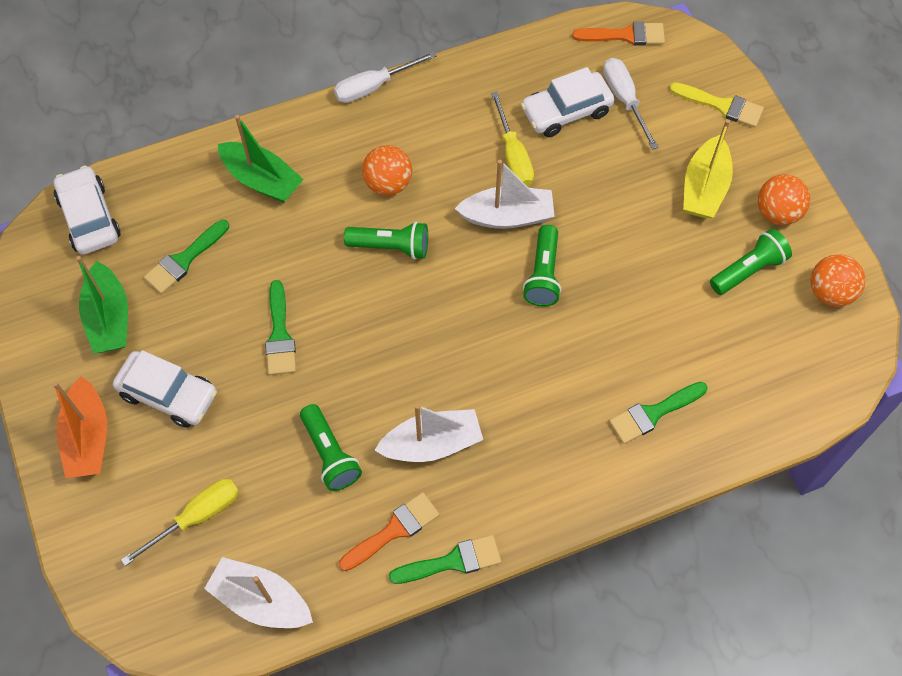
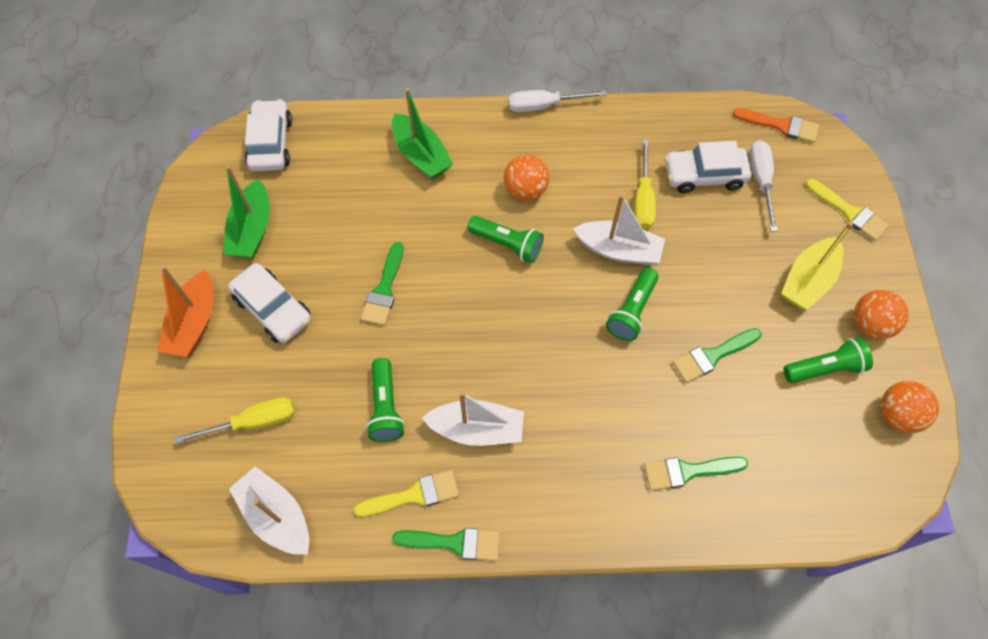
camera: 20 degrees right, 0 degrees up
(184, 260) = (331, 201): green brush -> green brush (712, 356)
(394, 530) = (414, 495): orange brush -> yellow brush

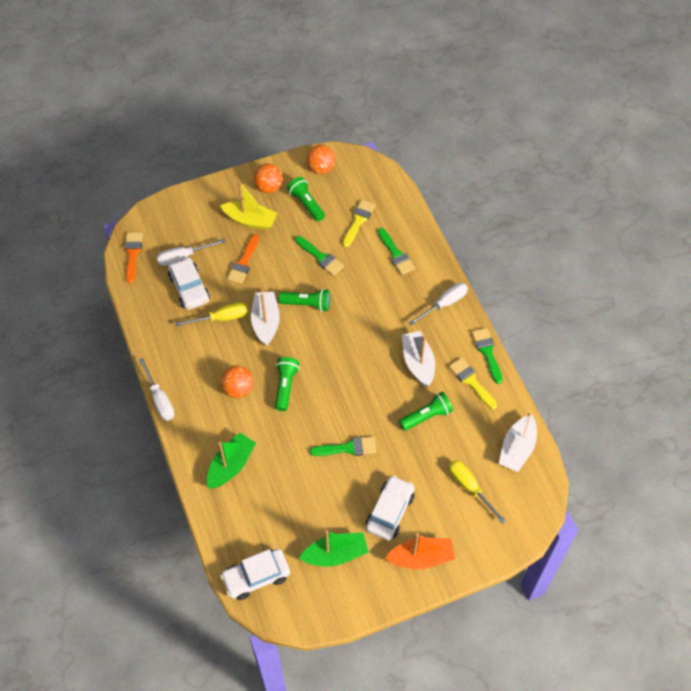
camera: 110 degrees left, 5 degrees down
(567, 511) = (444, 304): none -> white screwdriver
(730, 251) = (243, 262): none -> orange brush
(849, 212) = (192, 207): yellow brush -> yellow brush (358, 221)

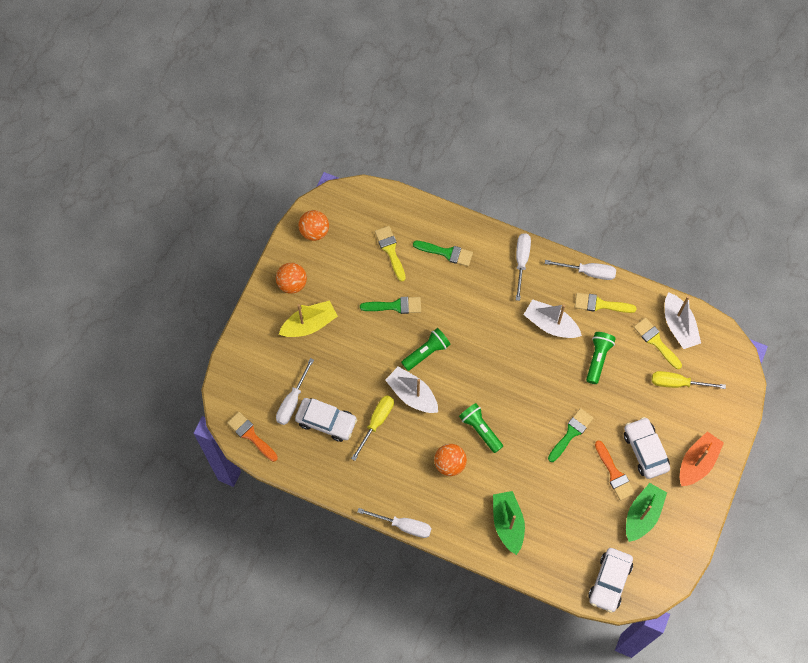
camera: 45 degrees left, 10 degrees up
(243, 262) = (343, 363): orange brush -> orange brush (614, 474)
(306, 204) = (336, 272): green flashlight -> none
(486, 444) = (656, 341): none -> yellow brush
(487, 352) = (588, 272): green brush -> white screwdriver

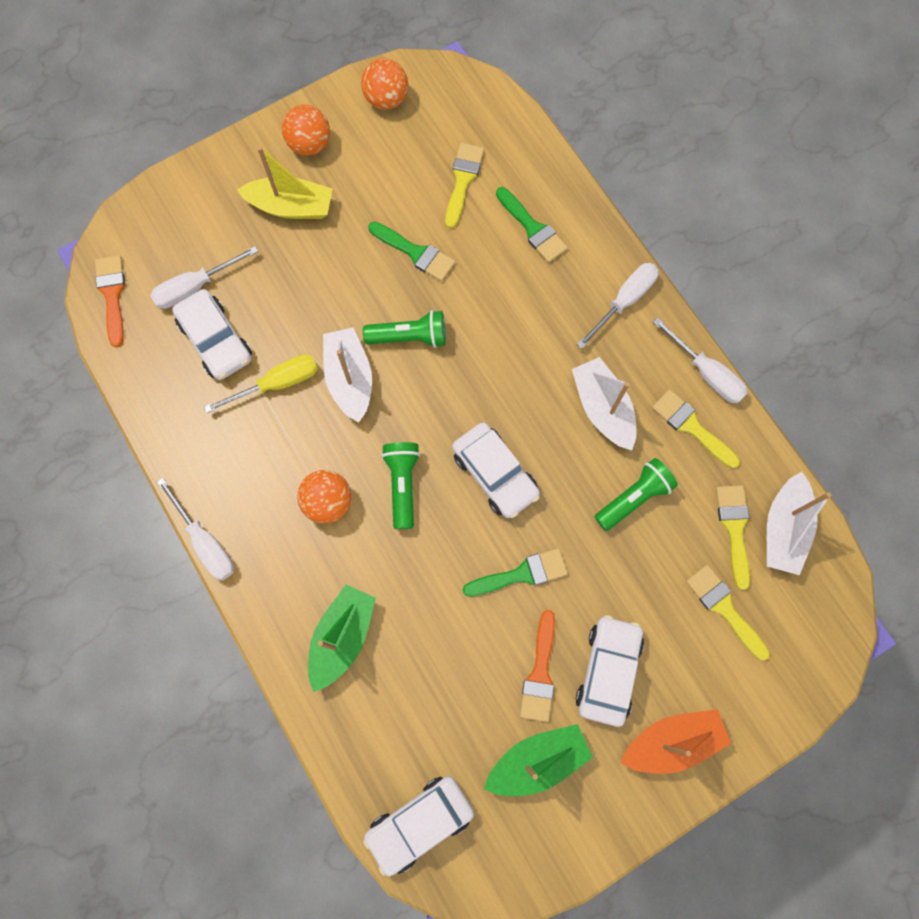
camera: 35 degrees right, 5 degrees up
(522, 393) = (495, 474): none -> white car
(677, 383) = (724, 608): yellow screwdriver -> yellow brush

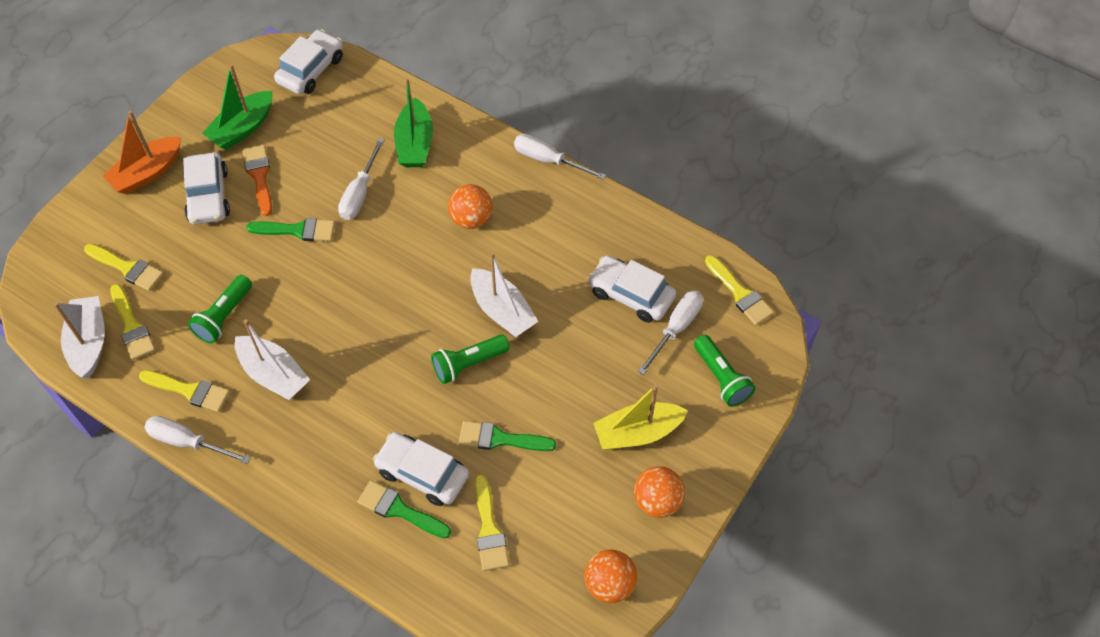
camera: 155 degrees right, 15 degrees down
(112, 295) = (740, 294): orange brush -> yellow brush
(277, 383) = (560, 283): yellow screwdriver -> none
(403, 485) = (418, 252): green flashlight -> green flashlight (721, 377)
(495, 474) = (347, 289): white car -> white car (422, 473)
(521, 574) = (297, 230): green brush -> green brush turned 135 degrees counterclockwise
(624, 301) = (285, 476): white screwdriver -> white screwdriver (360, 193)

